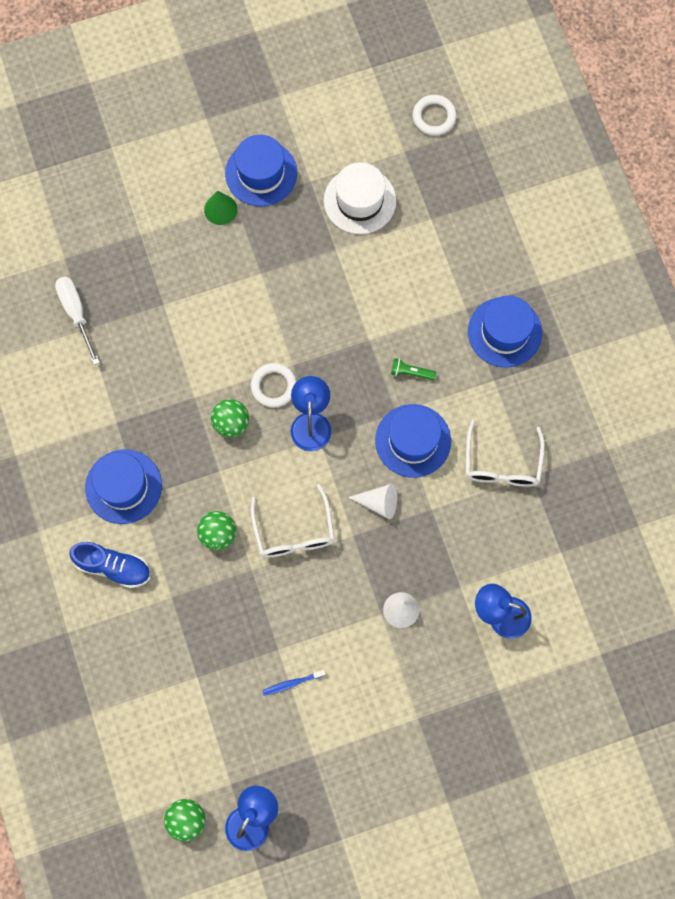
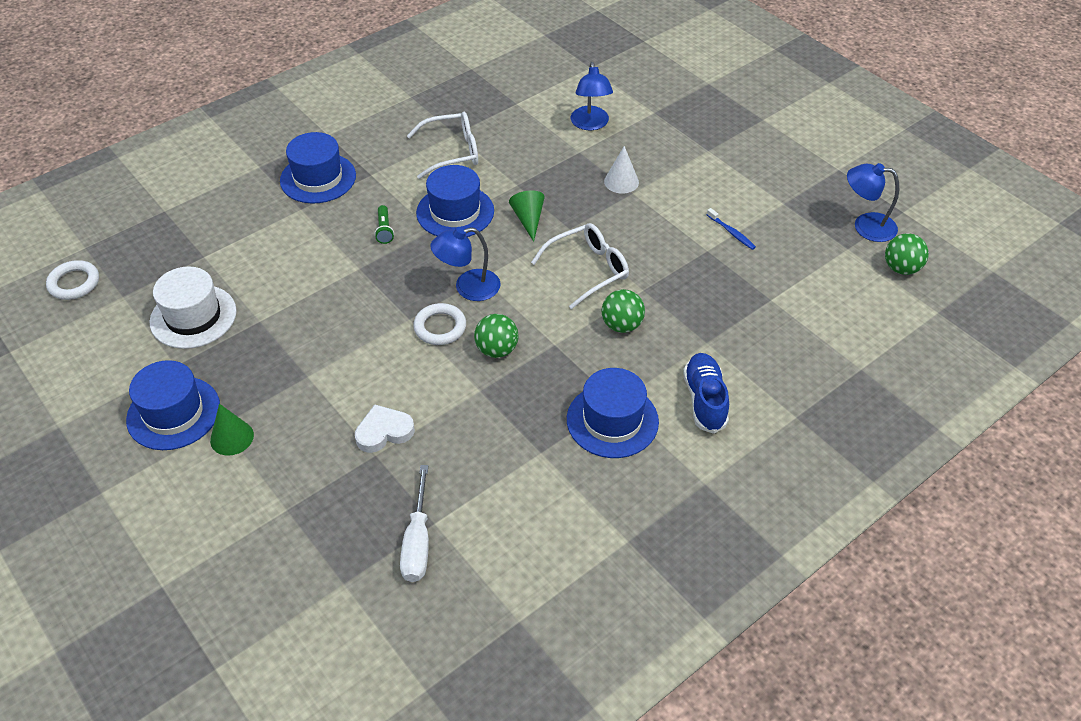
camera: 110 degrees left, 25 degrees down
(76, 313) = (418, 542): white screwdriver -> white screwdriver turned 45 degrees counterclockwise
(182, 315) = (384, 432): none -> white heart
(378, 503) = (528, 219): white cone -> green cone

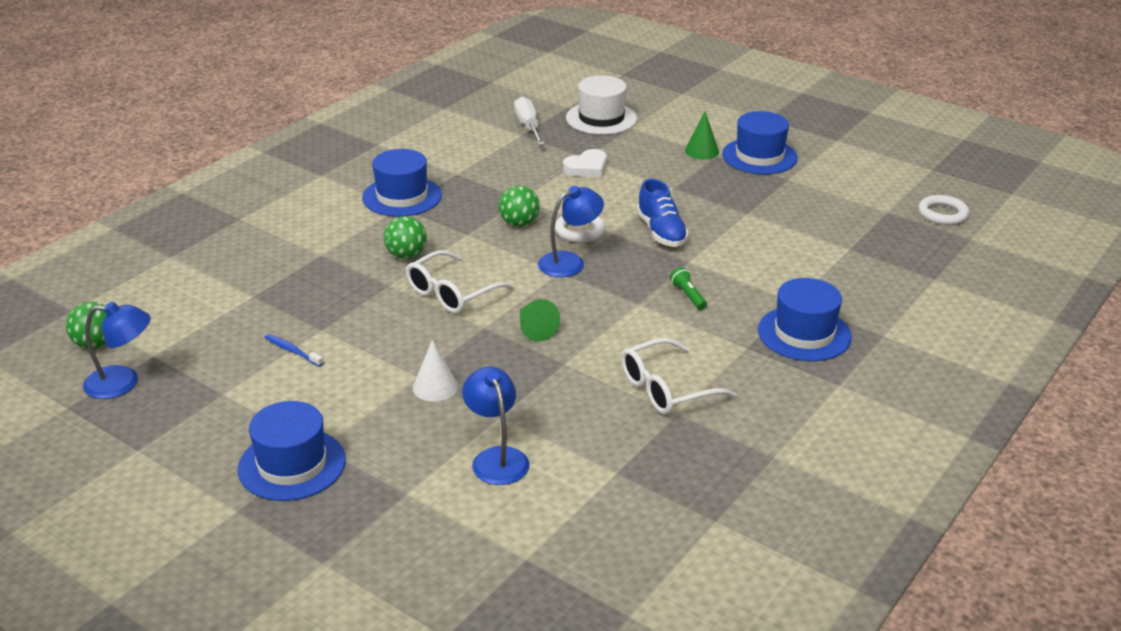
camera: 165 degrees right, 15 degrees down
(193, 316) = (808, 208): white hat -> white hat (601, 118)
(455, 212) = (622, 324): blue hat -> blue hat (292, 464)
(704, 400) = (322, 218): blue shoe -> blue shoe (661, 232)

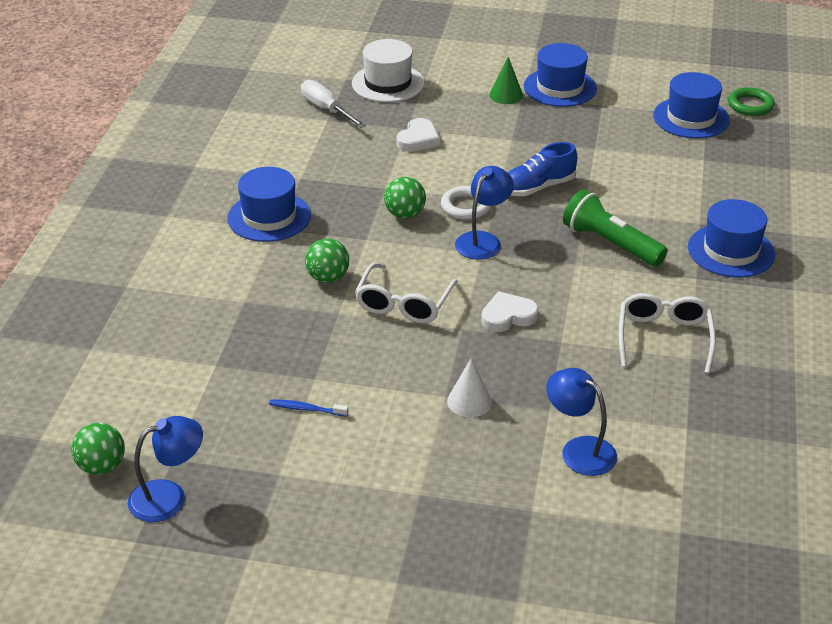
camera: 25 degrees left, 5 degrees up
(292, 464) = (407, 520): blue hat -> blue hat (691, 118)
(534, 329) = (508, 316): green cone -> white heart
(661, 232) = (537, 187): blue shoe -> blue shoe turned 105 degrees clockwise
(666, 389) = (664, 338): white glasses -> white glasses turned 150 degrees clockwise
(688, 296) = (611, 244): green flashlight -> green flashlight, size x2.13
(942, 214) = (750, 105): white ring -> green ring

